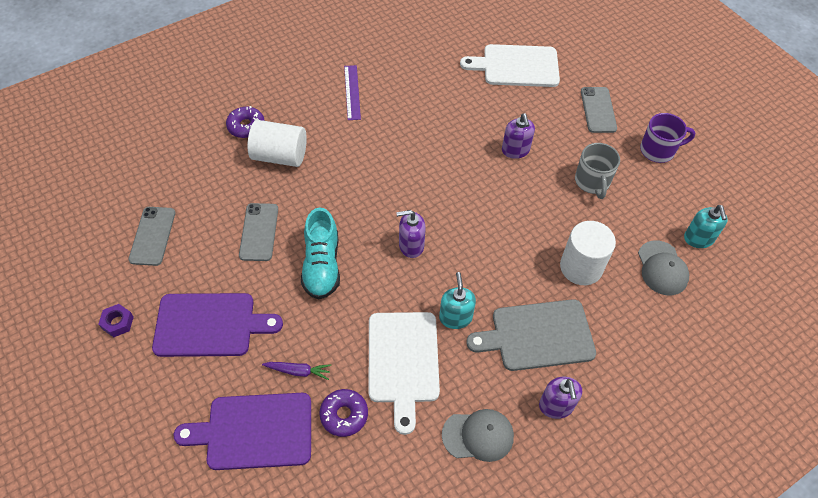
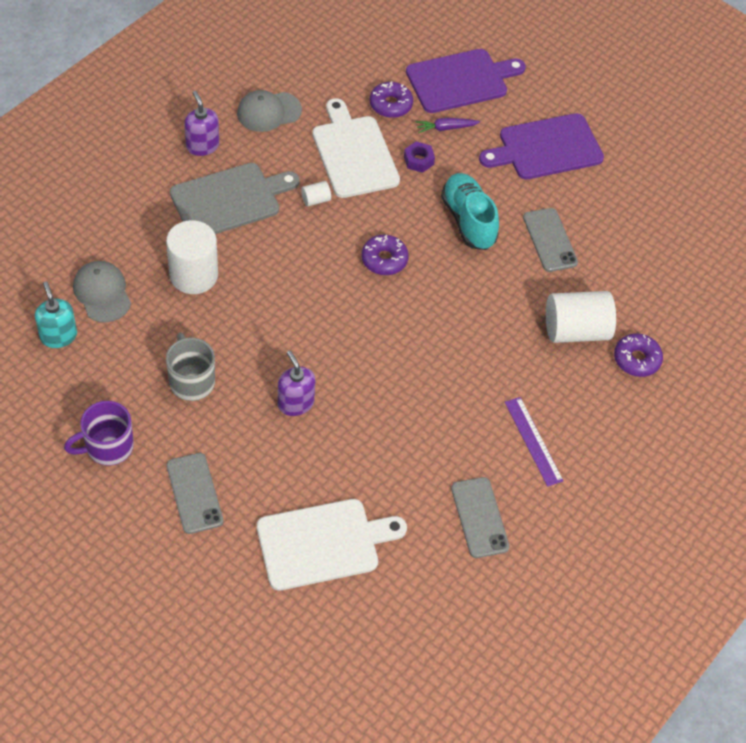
camera: 160 degrees right, 0 degrees up
(118, 323) = (629, 133): purple nut -> purple nut (418, 160)
(152, 236) = (654, 213): grey phone -> grey phone (479, 517)
(411, 245) = (384, 259): purple soap dispenser -> purple donut
(455, 317) = (315, 200): turquoise soap dispenser -> white cylinder

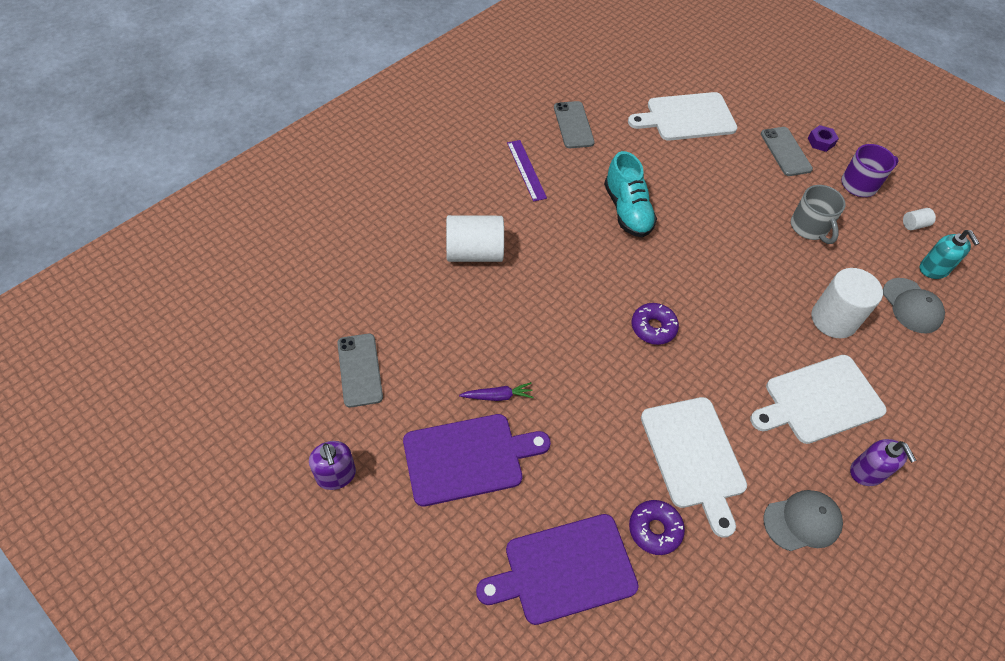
camera: 175 degrees left, 0 degrees up
(230, 200) = (819, 400): grey cutting board -> white cutting board
(295, 403) = (720, 207): purple soap dispenser -> purple soap dispenser (336, 475)
(315, 200) = (729, 397): white cylinder -> white cylinder (914, 225)
(418, 160) = (619, 445): purple nut -> purple nut (821, 142)
(446, 128) = (586, 491): purple carrot -> purple carrot (497, 396)
(468, 220) = (567, 367): turquoise shoe -> turquoise shoe (627, 210)
(550, 240) = (483, 342): grey phone -> grey phone (359, 370)
(636, 359) = (424, 225): purple donut -> none

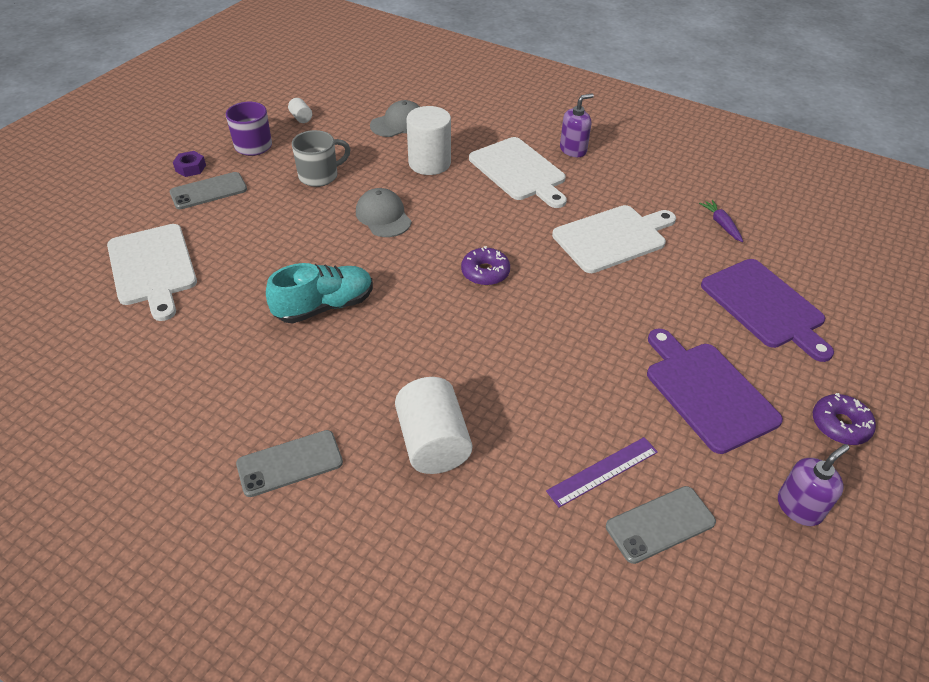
camera: 100 degrees left, 10 degrees down
(497, 396) = (625, 381): purple carrot -> purple carrot (721, 224)
(526, 170) = (269, 413): purple ruler -> purple ruler (603, 471)
(573, 125) = (172, 375): grey phone -> grey phone (290, 463)
(654, 529) = (693, 256): purple donut -> purple donut (840, 425)
(802, 521) = (634, 180): grey cap -> grey cap (383, 216)
(934, 269) = (353, 111): turquoise soap dispenser -> none

